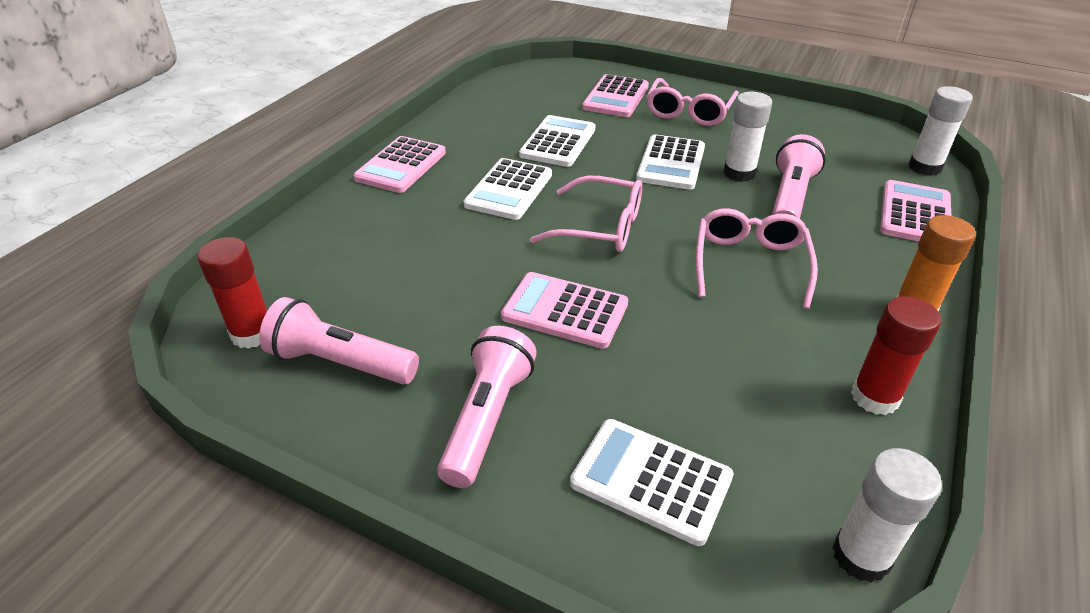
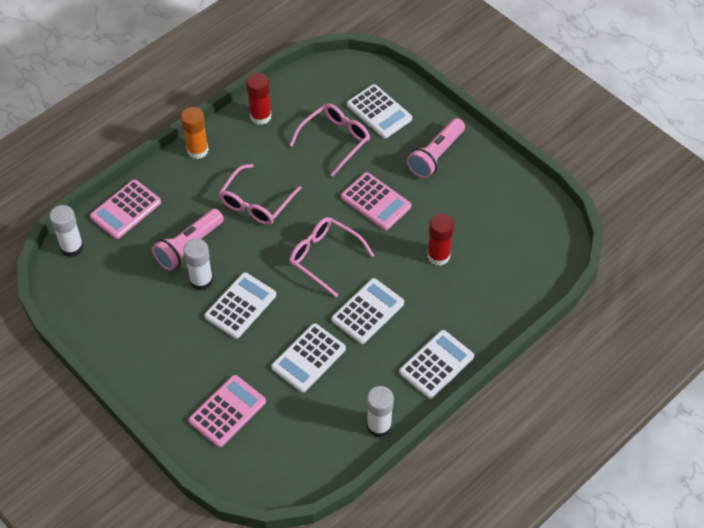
camera: 160 degrees left, 15 degrees up
(252, 333) = (543, 235): red glue stick -> red glue stick (438, 256)
(340, 362) = (498, 204): pink flashlight -> none
(401, 165) = (436, 364): pink calculator -> white calculator
(689, 112) = (182, 368): pink glasses -> pink glasses (335, 140)
(861, 556) = (320, 68): white glue stick -> white glue stick (379, 426)

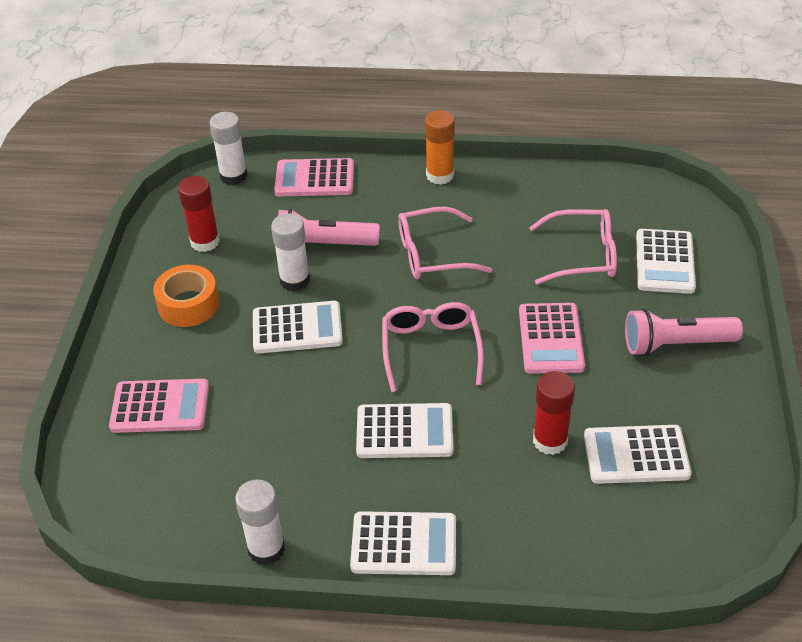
camera: 50 degrees right, 10 degrees down
(160, 345) = (188, 304): none -> orange tape
(260, 116) = (536, 187): red glue stick -> red glue stick (205, 242)
(308, 358) = (291, 425): white calculator -> white calculator (636, 455)

